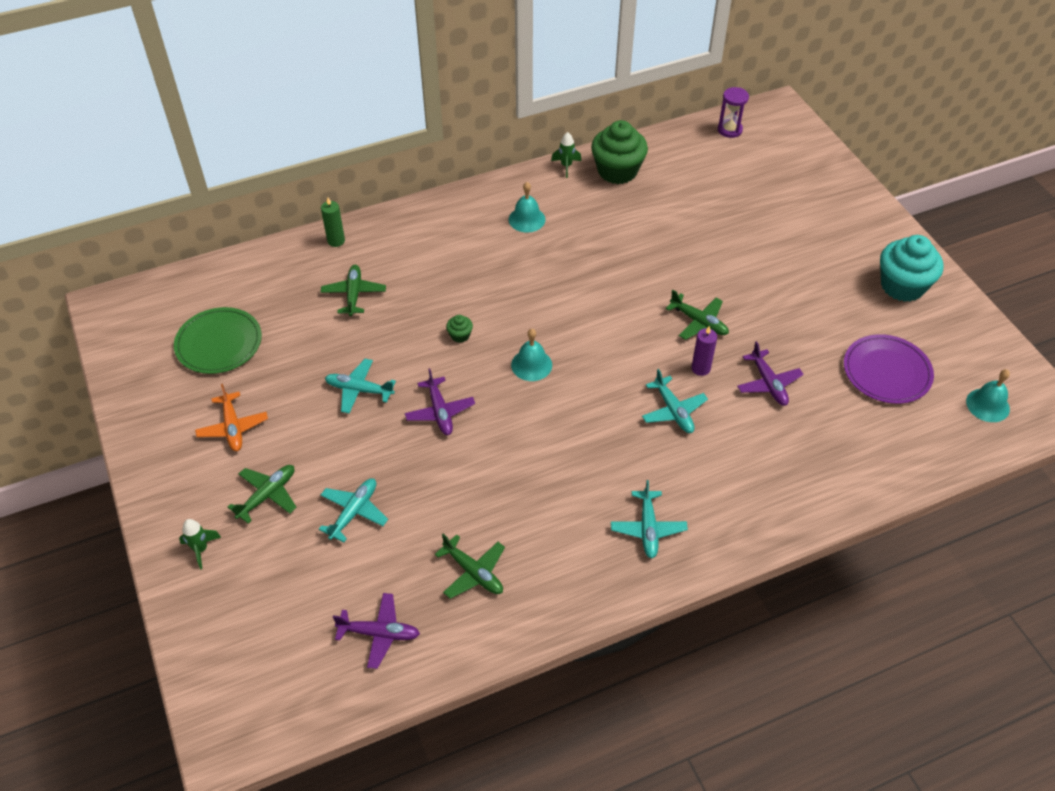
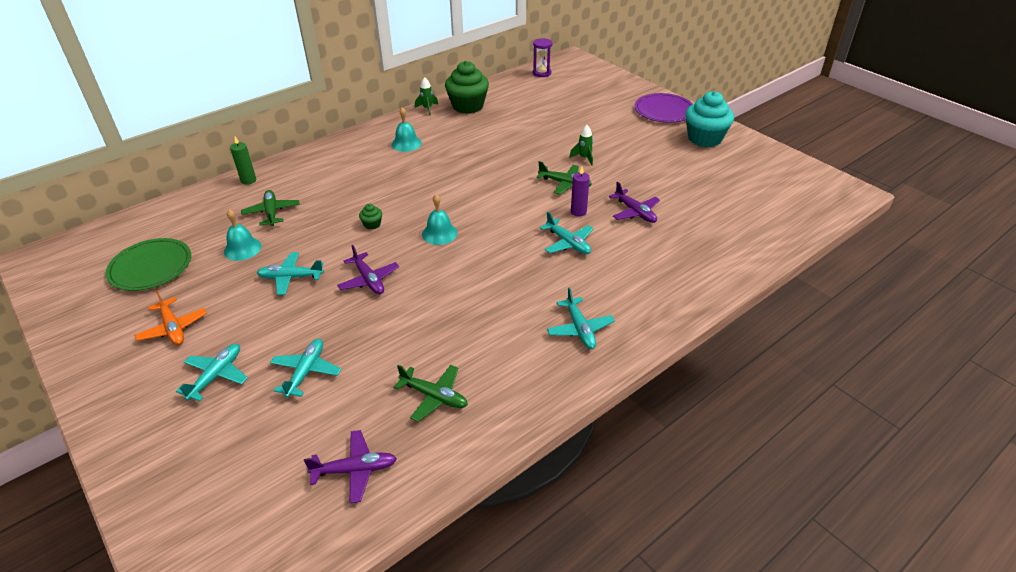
camera: 15 degrees left, 10 degrees down
(201, 549) = (152, 436): green rocket -> green rocket (584, 158)
(267, 495) = (216, 375): green plane -> turquoise plane
(887, 371) = (719, 189): purple plate -> purple plate (664, 111)
(987, 405) = (802, 196): turquoise bell -> turquoise bell (242, 248)

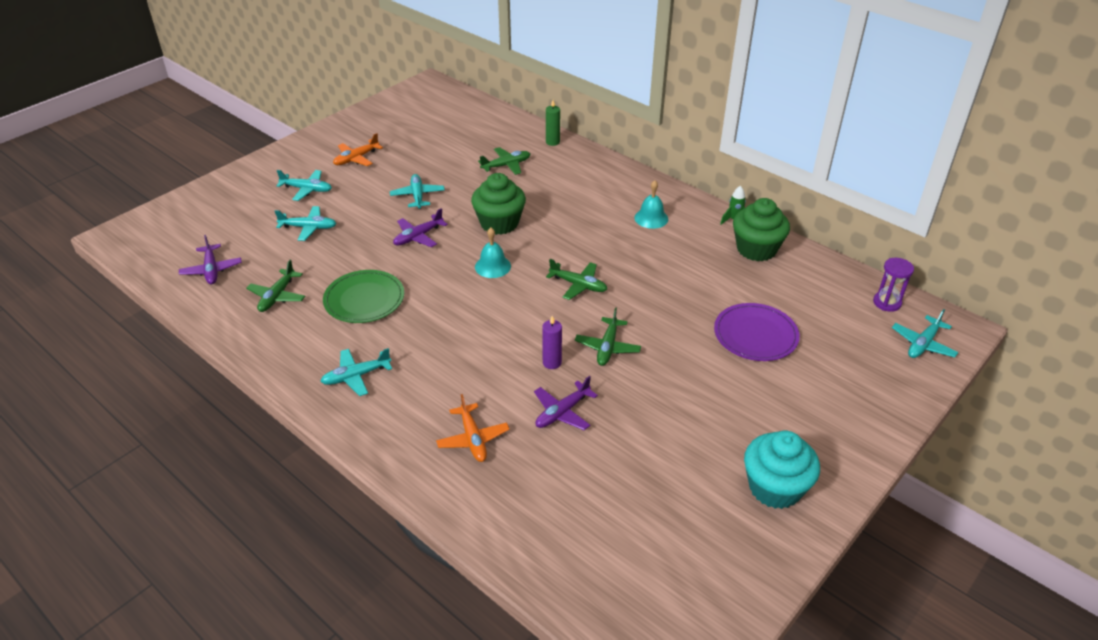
camera: 80 degrees right, 0 degrees up
(151, 267) = (424, 130): green plate -> green plate (364, 299)
(242, 248) = (453, 164): turquoise bell -> none
(372, 224) = (499, 223): green cupcake -> green cupcake, size x2.38
(484, 189) = (578, 285): none -> green plane
(568, 243) = (491, 358): turquoise plane -> turquoise plane (923, 344)
(584, 158) = (671, 360): green rocket -> none
(663, 259) = (473, 439): none -> orange plane
(664, 111) = (841, 439): purple plate -> purple plate (755, 335)

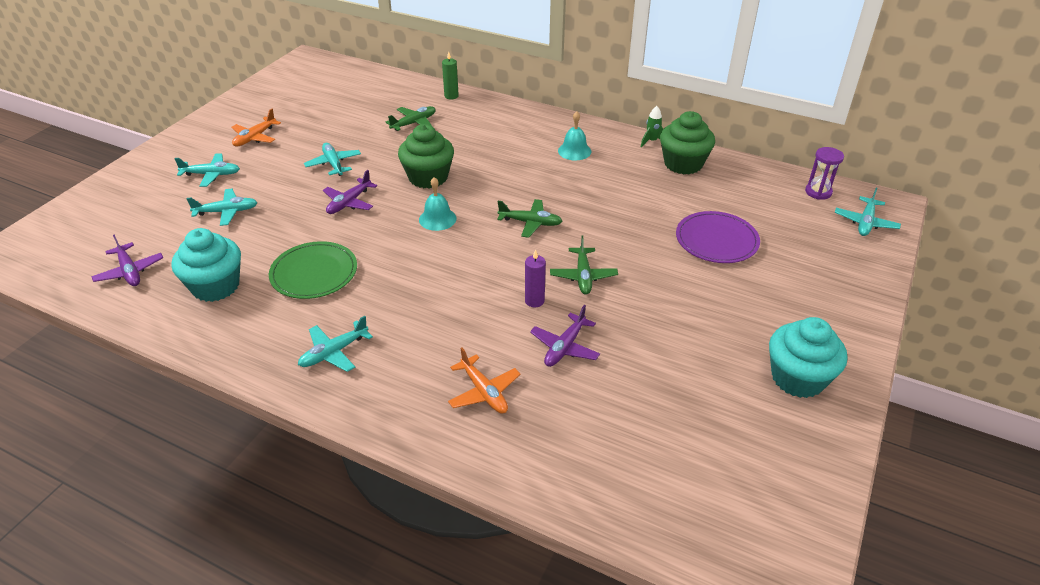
camera: 15 degrees left, 0 degrees up
(277, 296) = (216, 286): green plane -> turquoise cupcake

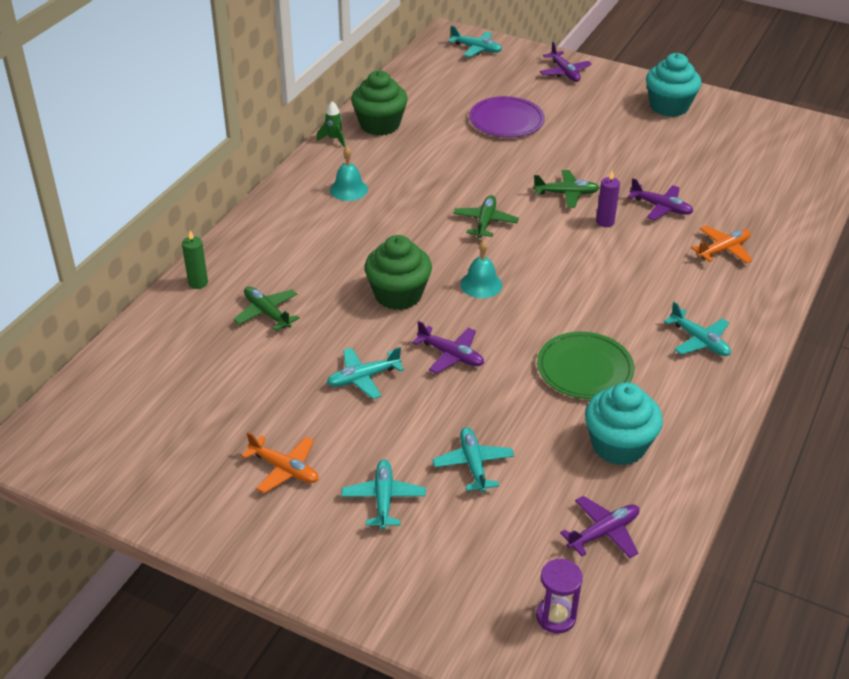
camera: 90 degrees left, 0 degrees up
(818, 192) = (431, 62): purple hourglass -> purple hourglass (556, 617)
(844, 288) = (564, 72): none -> purple plane

